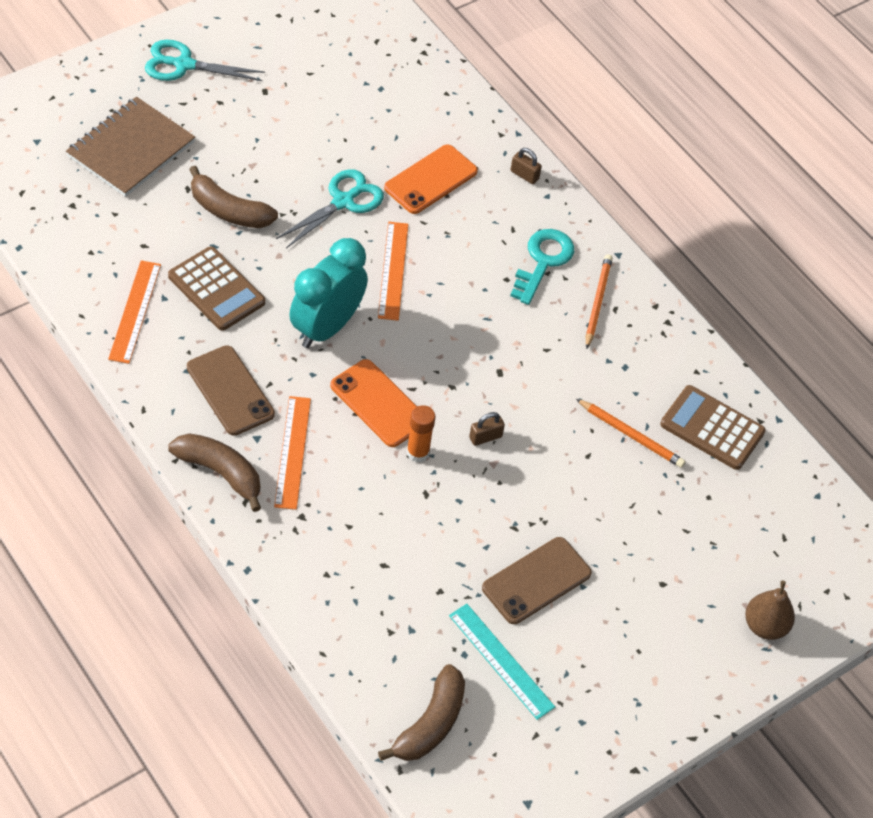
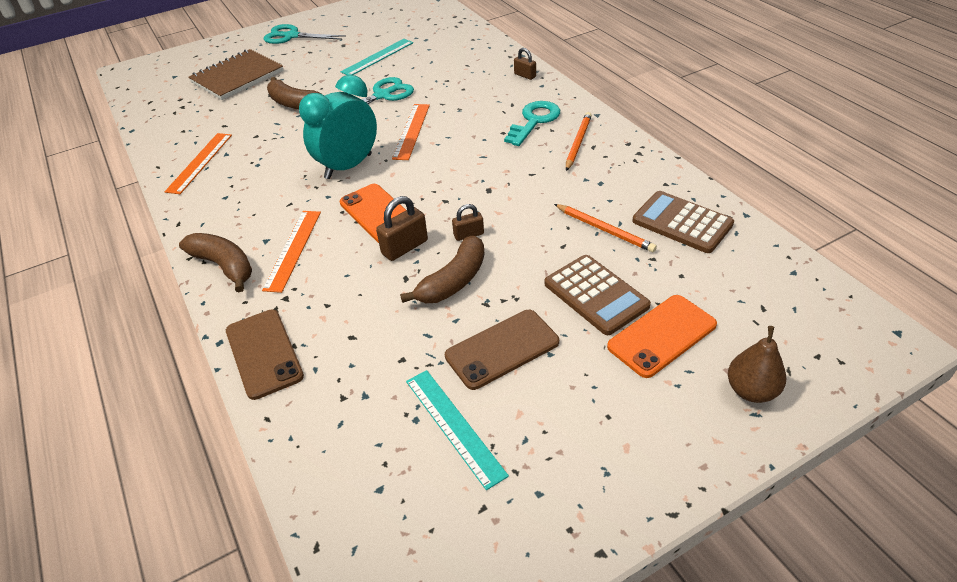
camera: 15 degrees right, 10 degrees down
(216, 289) = (268, 147): brown calculator -> brown calculator (596, 295)
(230, 391) = (255, 209): brown phone -> brown phone (264, 353)
(320, 122) = (378, 57): none -> turquoise ruler
(418, 452) = (405, 247): orange glue stick -> brown padlock
(430, 180) = (452, 81): orange phone -> orange phone (662, 335)
(430, 724) = (363, 494): brown banana -> brown banana (453, 281)

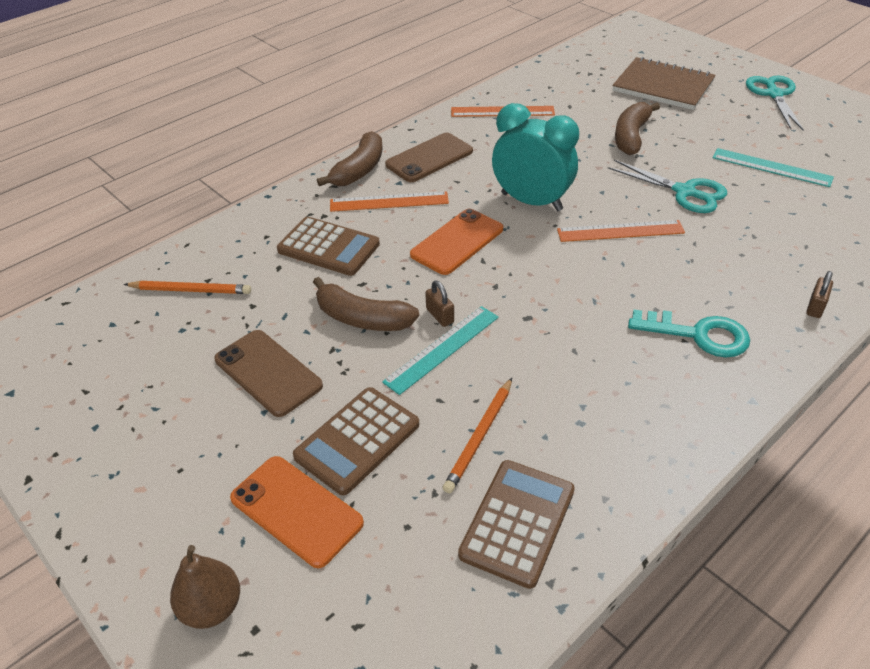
camera: 75 degrees right, 0 degrees up
(264, 353) = (256, 222): brown phone -> brown phone (429, 158)
(340, 297) = (328, 247): none -> brown calculator
(405, 247) = (408, 272): brown padlock -> none
(454, 426) = (172, 356): turquoise ruler -> turquoise ruler (442, 349)
(577, 143) = (665, 387): orange pencil -> orange pencil (190, 290)

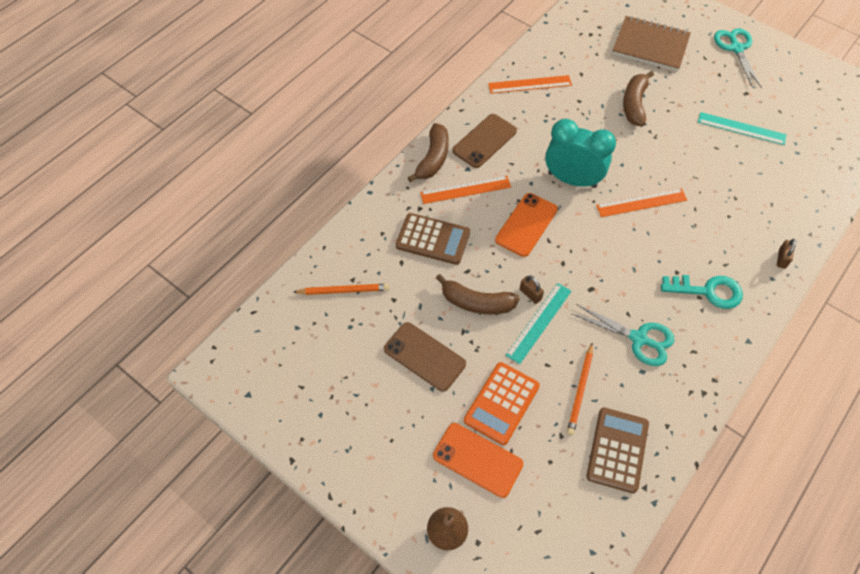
camera: 10 degrees left, 15 degrees up
(357, 440) = (501, 403): brown calculator -> orange calculator
(684, 192) = (682, 159): turquoise scissors -> turquoise scissors (638, 339)

